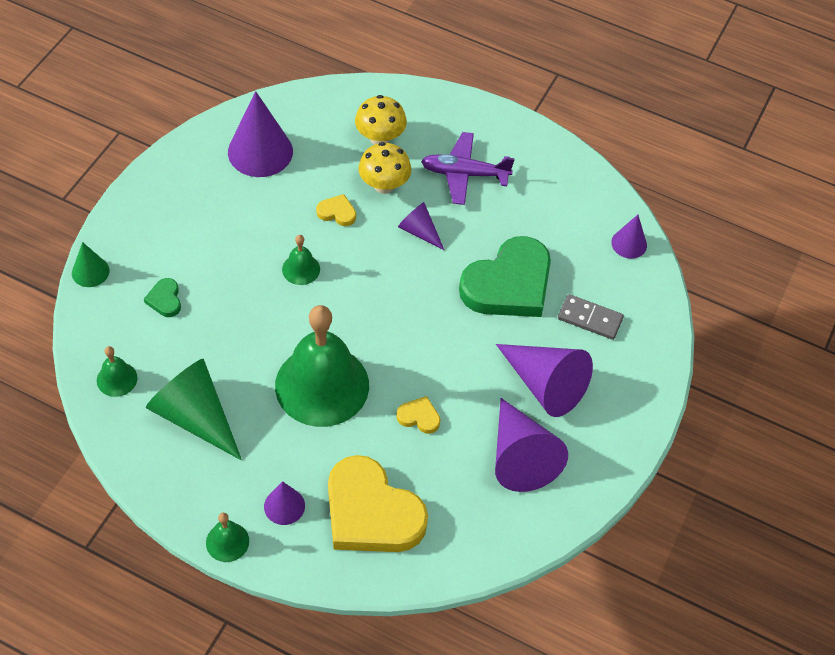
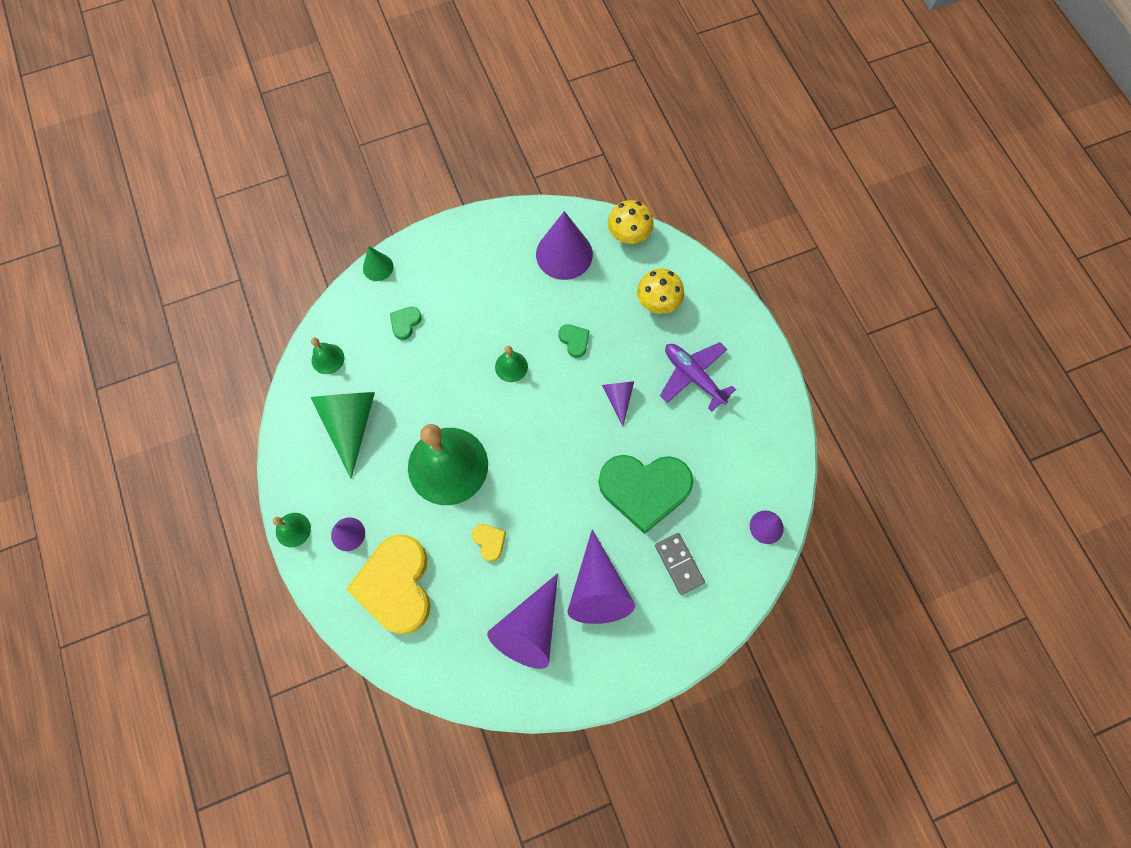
camera: 45 degrees right, 15 degrees up
(337, 212) = (574, 341): yellow heart -> green heart
(384, 185) = (626, 343): yellow mushroom -> yellow mushroom (628, 235)

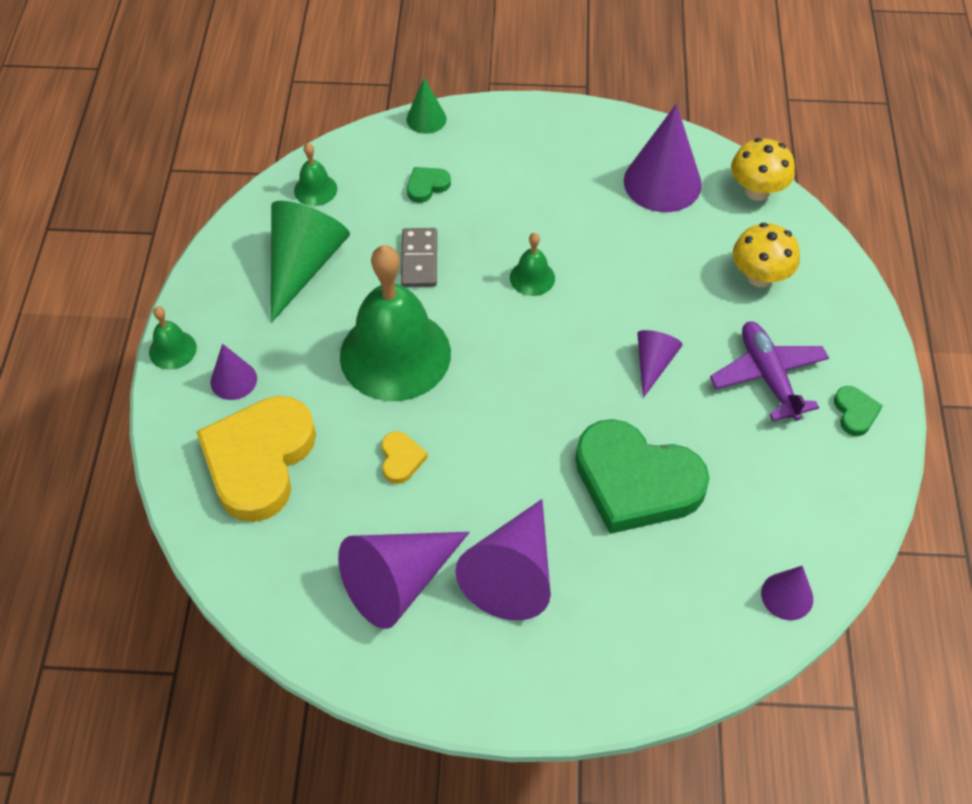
camera: 25 degrees right, 15 degrees down
(574, 341) = (628, 279): green heart -> green heart (855, 412)
(679, 564) = (640, 590): grey domino -> grey domino (419, 260)

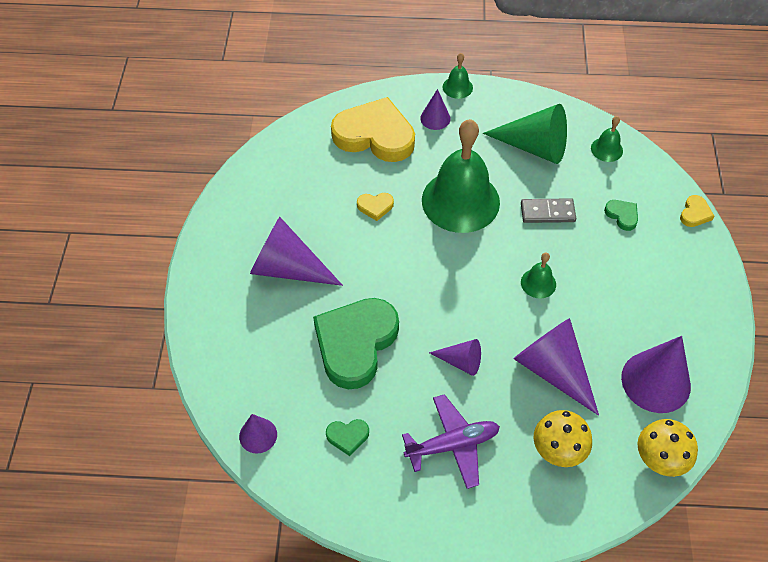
camera: 90 degrees right, 0 degrees up
(399, 582) = (286, 208): purple cone -> purple cone (553, 370)
(426, 119) = (695, 213): green cone -> yellow heart
(855, 412) = (418, 509): green heart -> green heart (347, 436)

